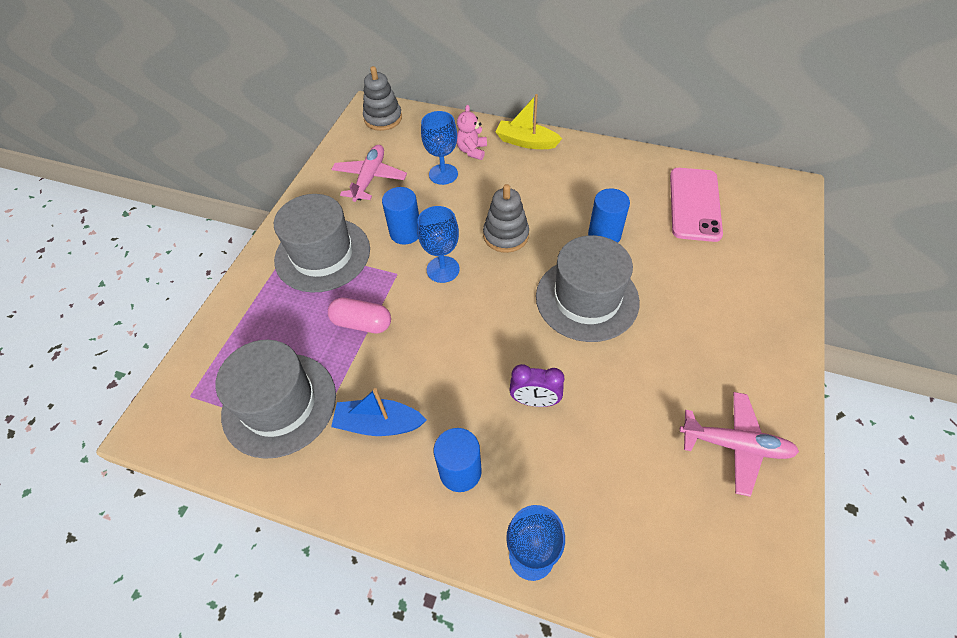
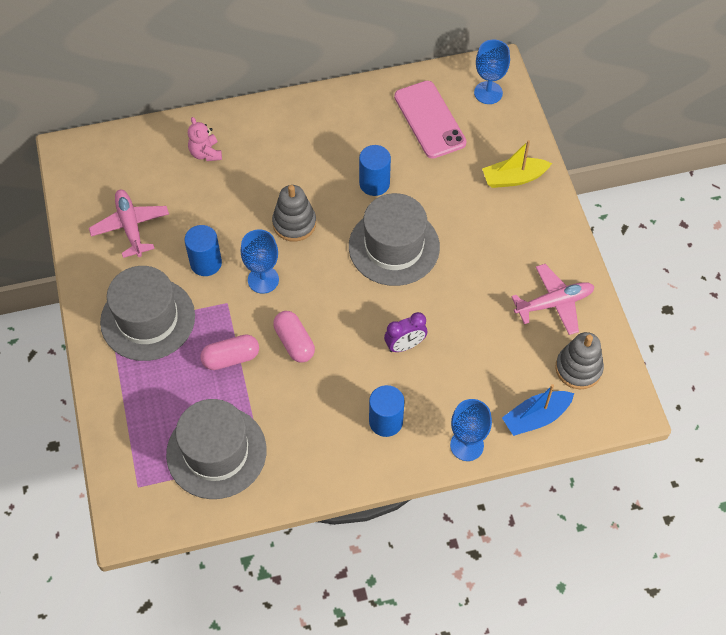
camera: 35 degrees left, 5 degrees up
(379, 424) = (304, 423): blue boat -> blue boat (536, 417)
(383, 118) = (91, 157): grey stacking toy -> grey stacking toy (578, 368)
(428, 339) = (294, 342): none -> pink capsule
(443, 174) = (197, 190): blue goblet -> blue goblet (488, 93)
(526, 142) = (249, 121): yellow boat -> yellow boat (514, 178)

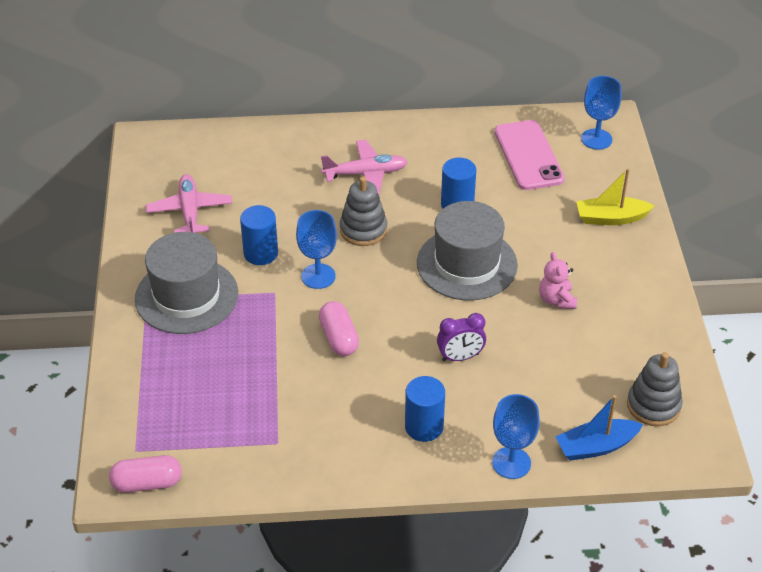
camera: 10 degrees right, 15 degrees down
(205, 153) = (284, 157): pink teddy bear -> pink teddy bear (556, 300)
(216, 452) = (229, 430): grey hat -> none
(231, 358) = (266, 343): pink capsule -> pink capsule (147, 483)
(554, 303) = (636, 339): pink plane -> pink plane (366, 174)

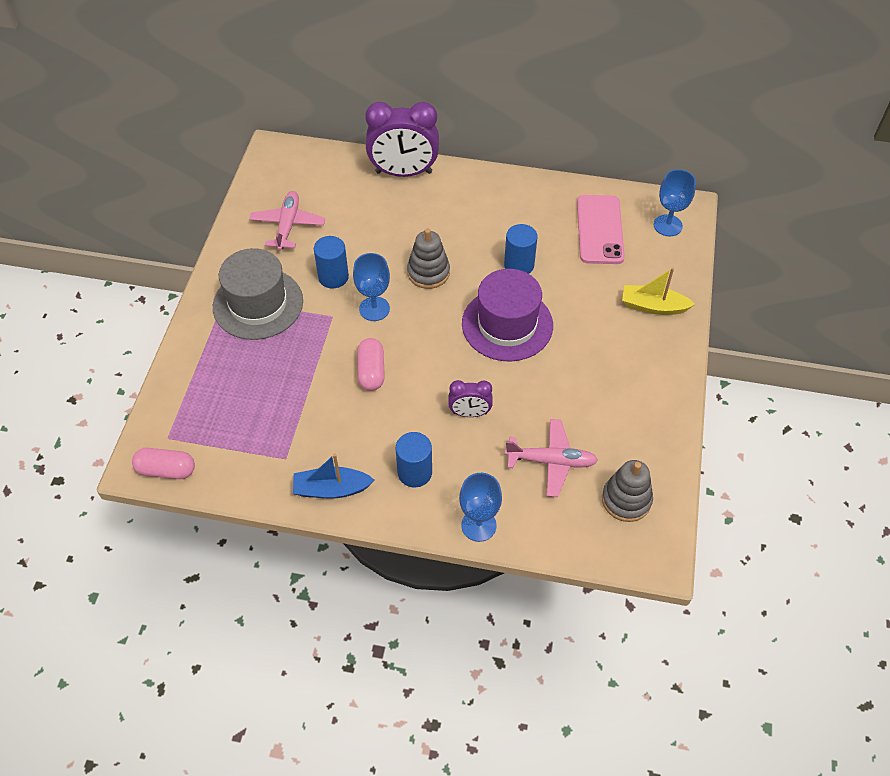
camera: 15 degrees right, 10 degrees up
(298, 137) = (403, 172): none -> purple clock
(366, 174) = (449, 219): pink plane -> pink plane (551, 461)
(467, 264) = (507, 324): grey hat -> purple hat
(556, 300) = (575, 376): pink teddy bear -> none
(596, 446) = (559, 528): blue boat -> blue boat (331, 489)

